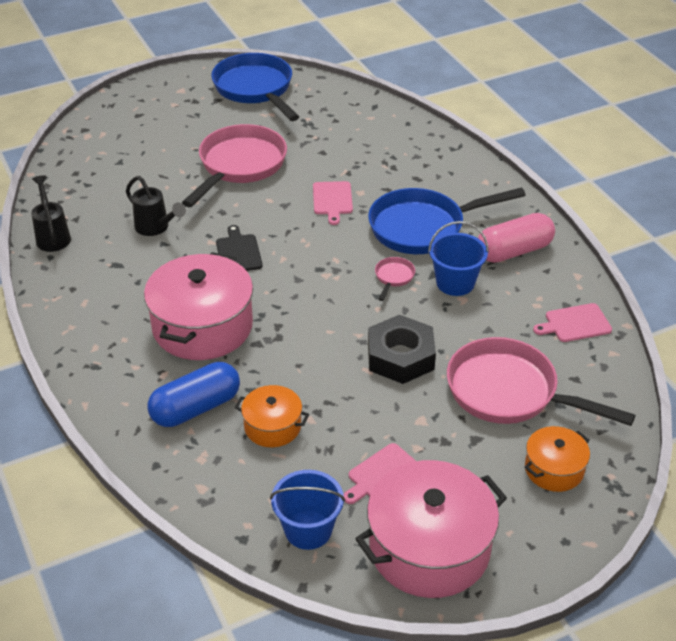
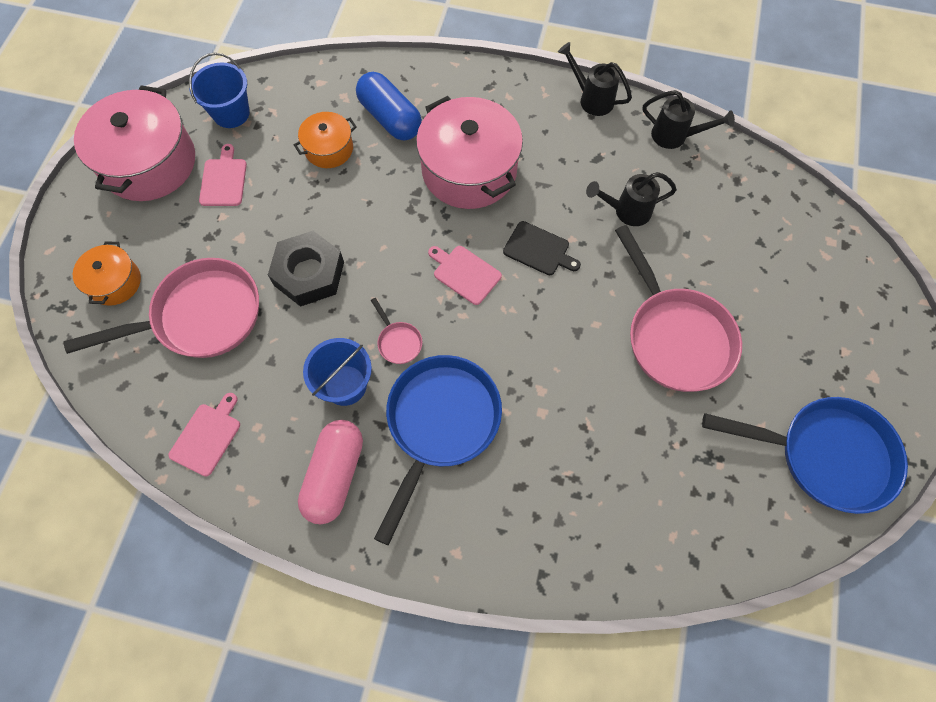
camera: 130 degrees right, 25 degrees up
(51, 298) = (591, 99): none -> black watering can
(196, 408) = (390, 118): blue capsule -> blue capsule turned 45 degrees counterclockwise
(332, 200) = (550, 377): pink cutting board -> pink cutting board (465, 273)

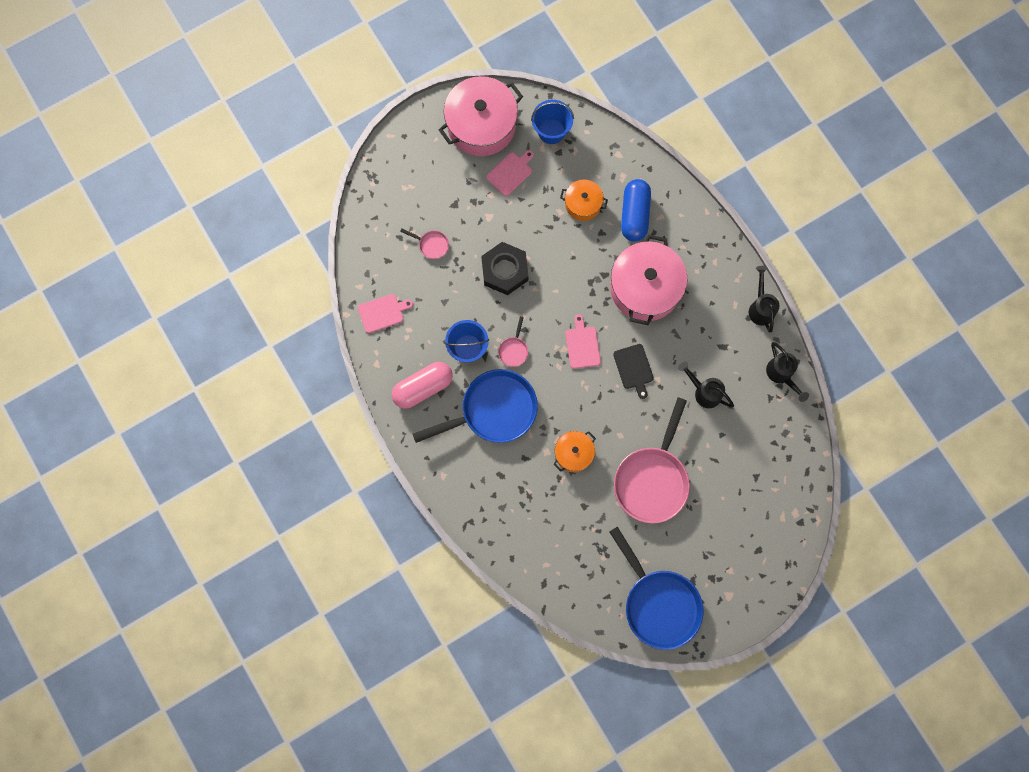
camera: 45 degrees right, 10 degrees up
(115, 282) = (407, 185): orange pot -> orange pot (573, 453)
(200, 317) = (431, 245): pink pan -> pink pan, size x0.41

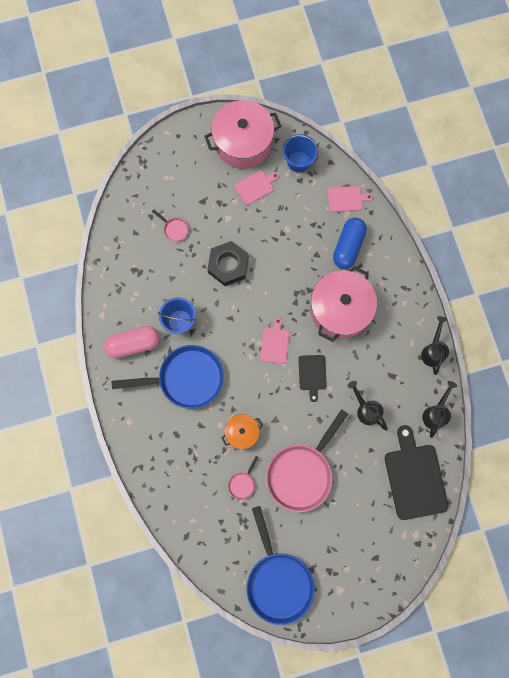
camera: 15 degrees right, 0 degrees up
(383, 313) = (119, 274): pink cutting board -> pink cutting board (346, 199)
(513, 350) = (217, 333): pink pan -> pink pan (242, 483)
(583, 204) = (308, 227): orange pot -> none
(778, 452) = (414, 478): none -> black cutting board
(781, 375) = (435, 413): black watering can -> black watering can turned 150 degrees counterclockwise

